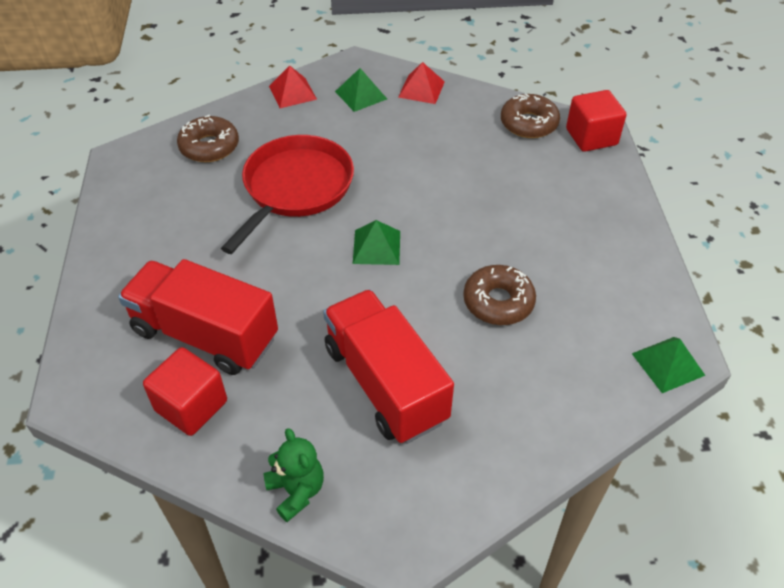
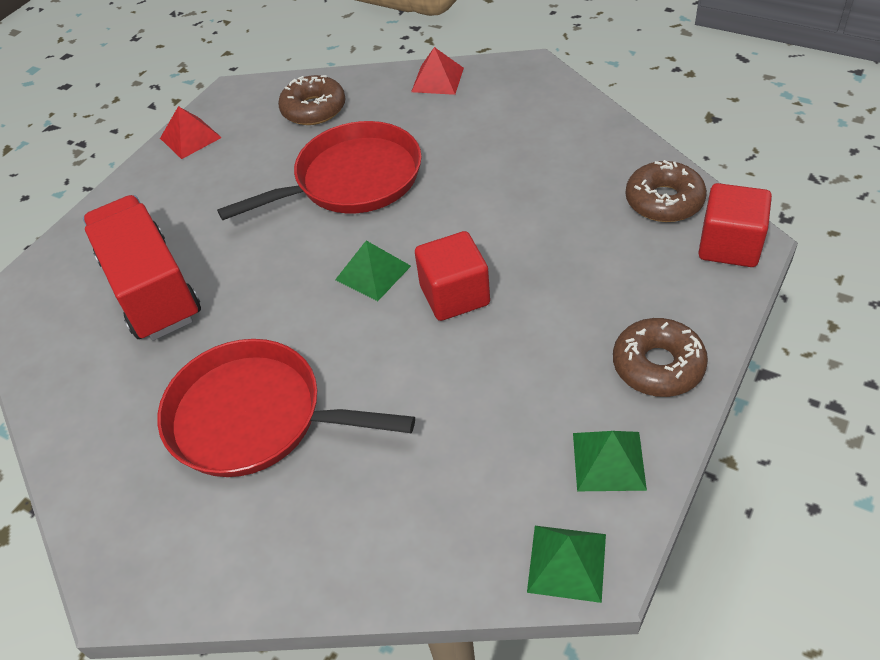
camera: 40 degrees right, 0 degrees up
(191, 406) = (84, 350): red cube -> red cube (454, 295)
(296, 491) = (89, 477): green teddy bear -> none
(360, 95) = (503, 104): green pyramid -> green pyramid (608, 460)
(385, 383) = (254, 417): red truck -> red pan
(421, 89) = (574, 119): red pyramid -> red pyramid (190, 138)
(498, 302) = (440, 389): brown donut -> brown donut (658, 365)

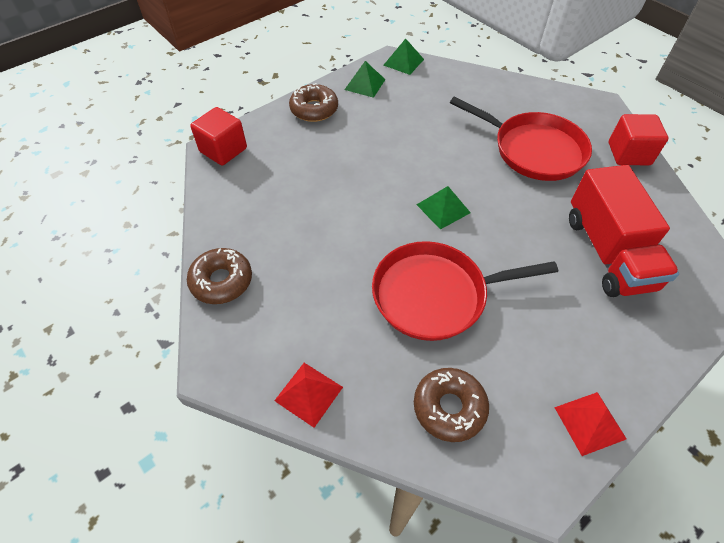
camera: 165 degrees left, 5 degrees up
(454, 295) = (397, 176): red cube -> red cube (629, 154)
(664, 201) = (230, 189): brown donut -> brown donut (221, 281)

